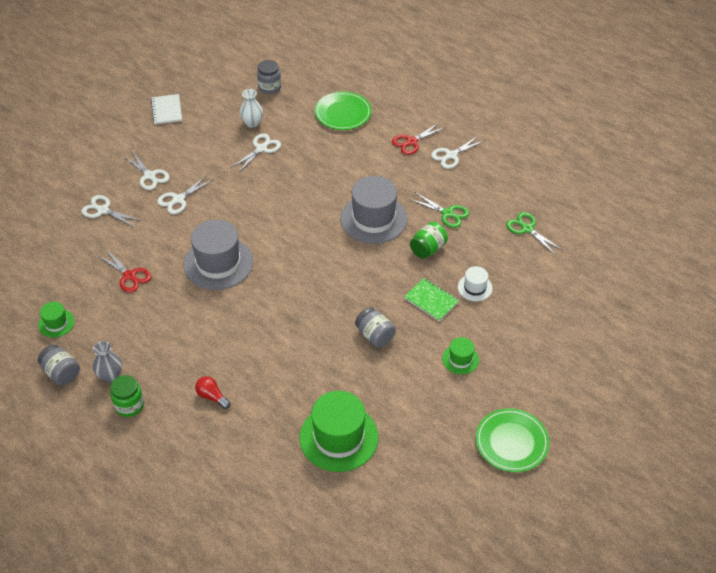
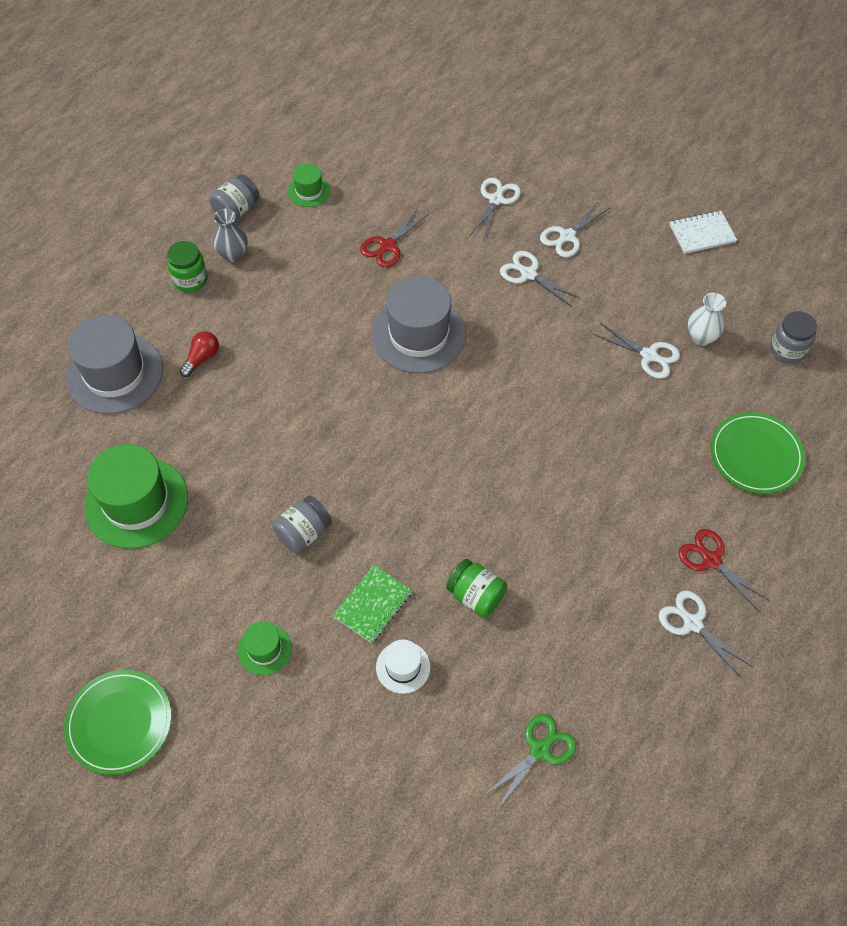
camera: 85 degrees right, 10 degrees up
(373, 219) = (528, 516): grey hat -> grey hat (115, 373)
(447, 213) = (556, 622): green scissors -> none

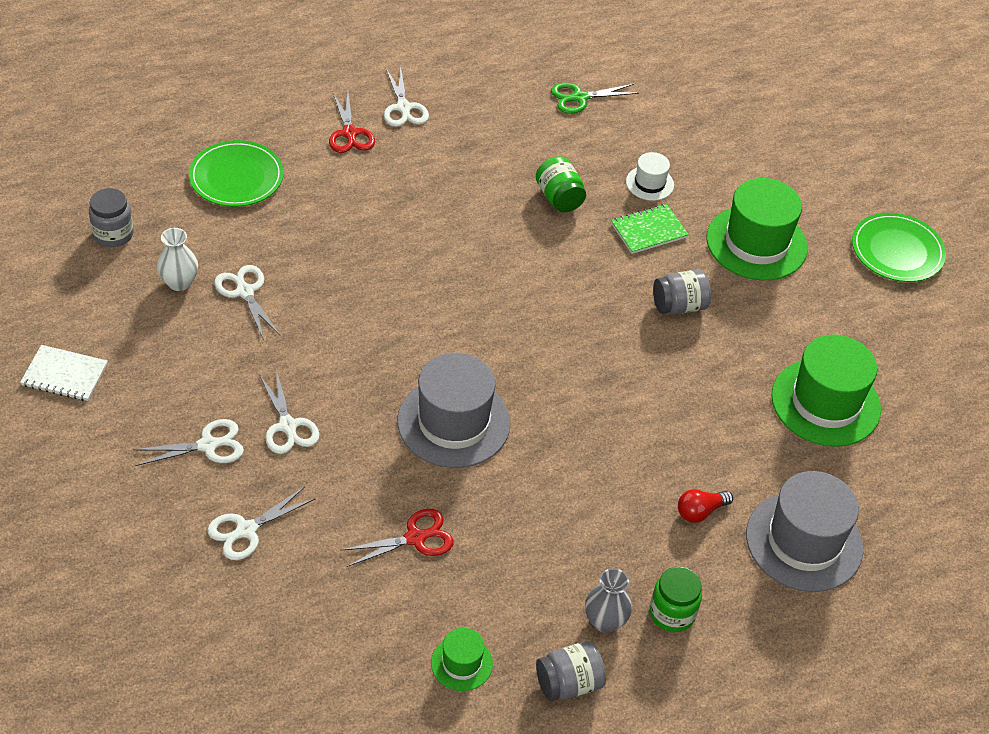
camera: 155 degrees left, 10 degrees down
(264, 649) = (756, 243): green hat -> green hat, size x2.04

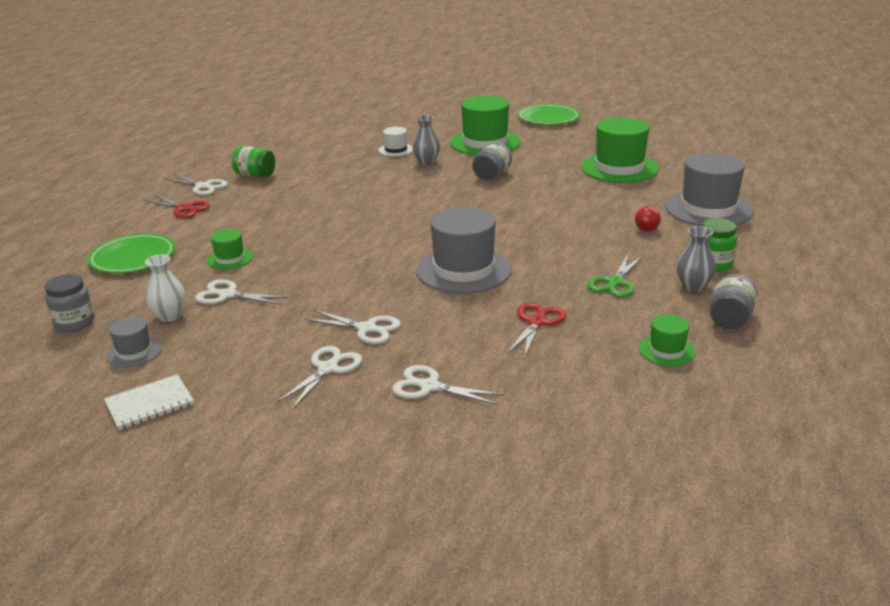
camera: 40 degrees left, 20 degrees down
(114, 306) = (134, 352): none -> grey hat
(246, 530) = (429, 387): white scissors -> white scissors turned 105 degrees clockwise
(301, 242) = (230, 258): none -> green hat
(559, 198) = (358, 174): green jar -> green jar (255, 175)
(580, 98) = (303, 142): green scissors -> green scissors (615, 282)
(649, 230) = (426, 162): green notebook -> grey vase

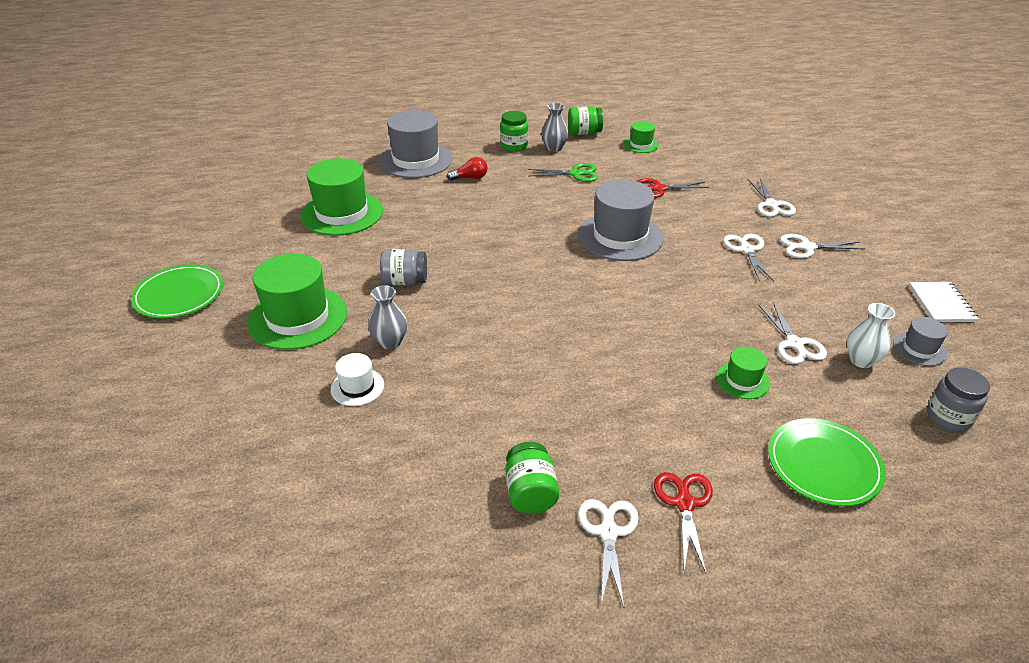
camera: 120 degrees left, 10 degrees up
(149, 404) = (941, 303): white notebook -> white notebook turned 60 degrees clockwise
(730, 319) = (584, 133): grey jar -> green jar

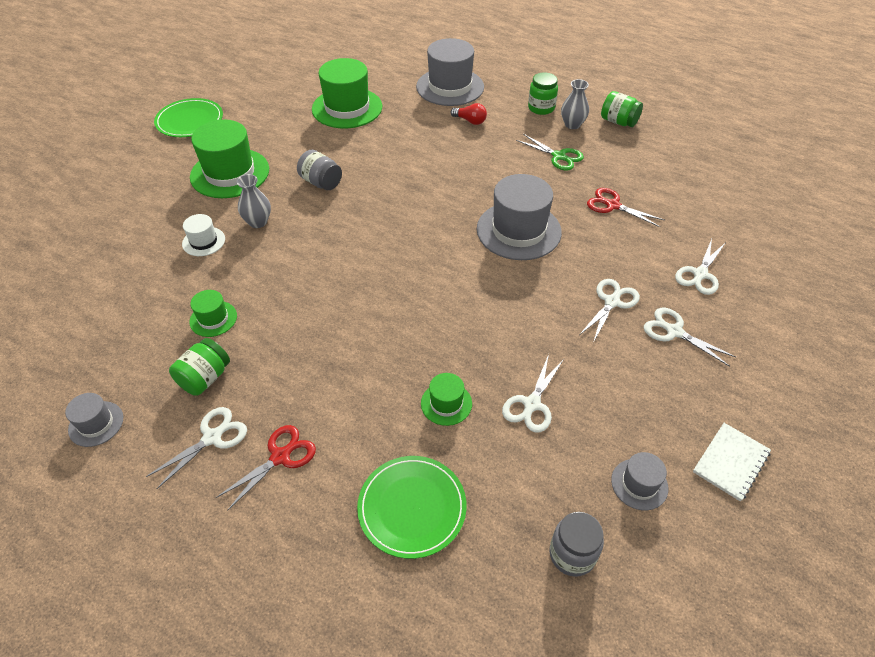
camera: 40 degrees right, 10 degrees up
(482, 605) = (96, 424): none -> grey hat
(641, 145) = (656, 156): green hat -> green hat (213, 319)
(861, 360) = (568, 456): white vase -> none

